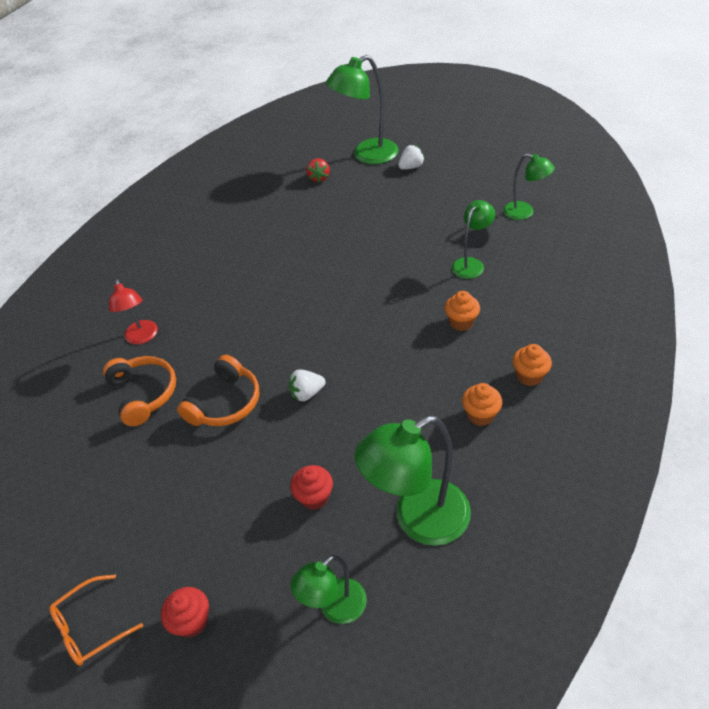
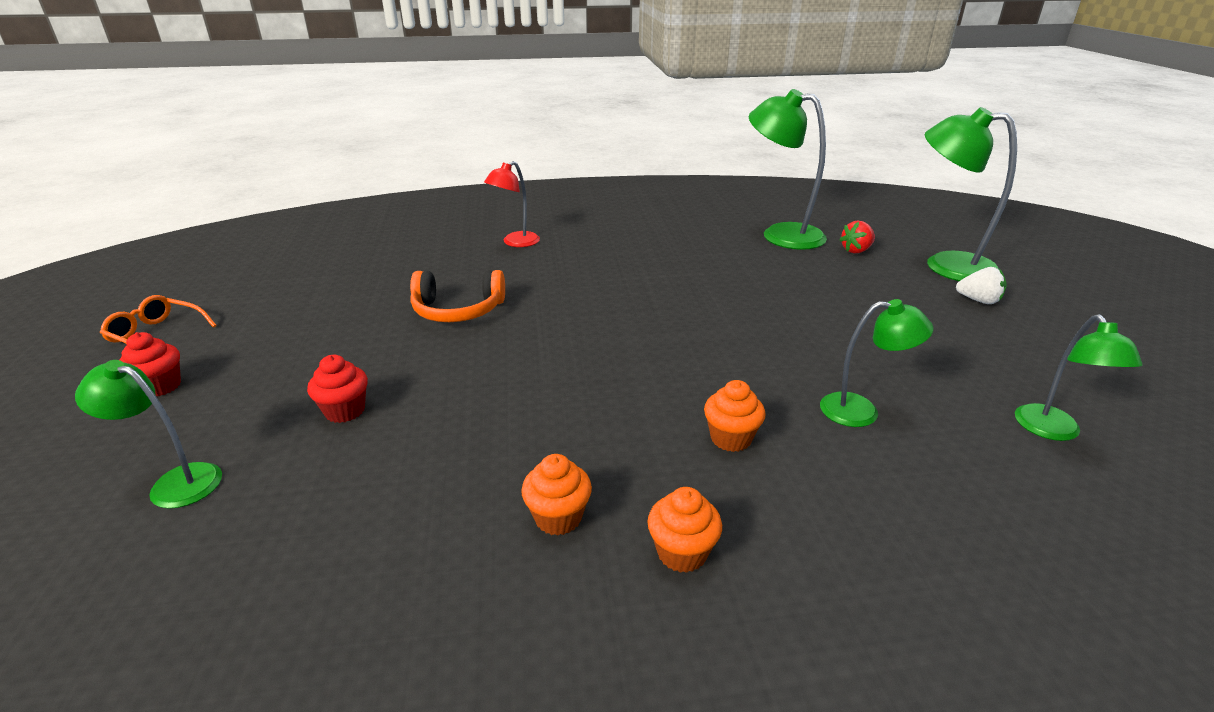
camera: 55 degrees right, 15 degrees down
(144, 394) = (444, 267): orange headphones -> none
(307, 393) = (503, 354): white strawberry -> none
(418, 520) = (331, 513): green lamp -> green lamp (780, 234)

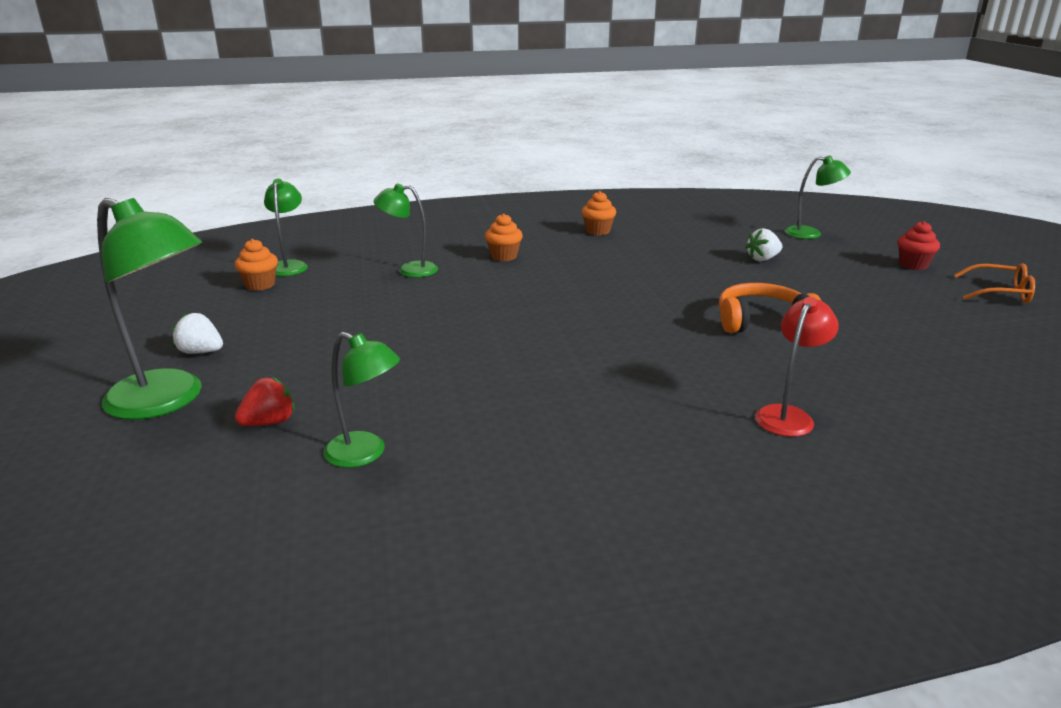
camera: 175 degrees right, 5 degrees down
(345, 411) = (762, 259): red cupcake -> white strawberry
(682, 553) = (535, 225): orange cupcake -> orange cupcake (260, 285)
(780, 234) = (365, 454): green lamp -> green lamp, size x0.58

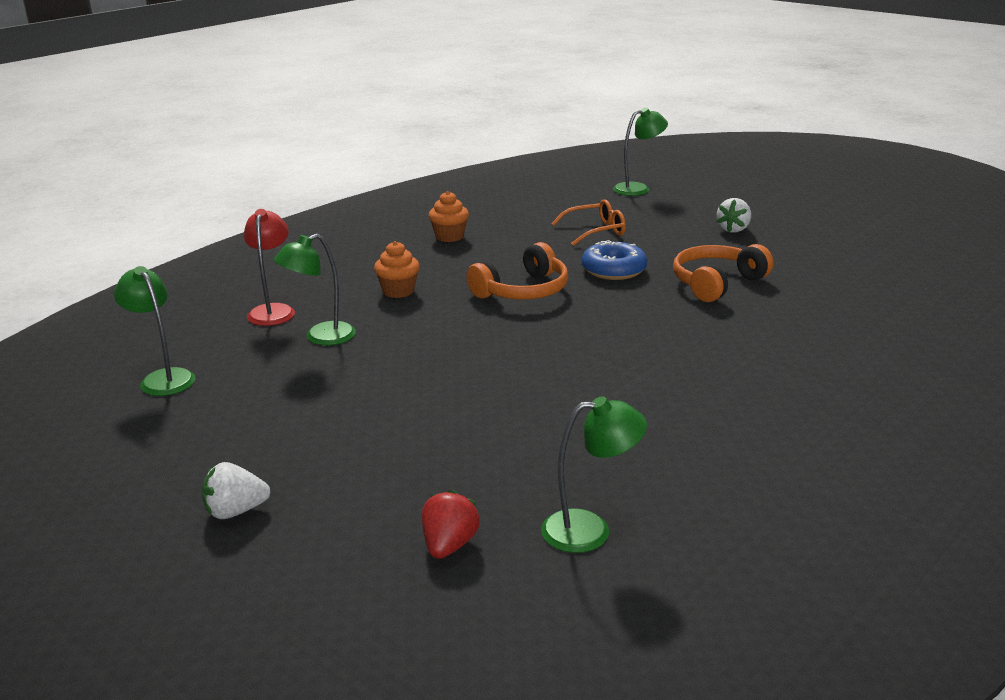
camera: 35 degrees left, 0 degrees up
(168, 401) = (296, 575): green lamp -> none
(260, 285) = (166, 412): orange cupcake -> none
(590, 281) = (523, 291): none -> orange headphones
(687, 286) = (613, 270): none -> blue donut
(762, 259) = (635, 224): white strawberry -> white strawberry (733, 229)
(788, 415) = (844, 356): red lamp -> red lamp (273, 311)
(913, 265) = (751, 197): red cupcake -> none
(1000, 293) = (837, 205): orange glasses -> orange glasses (596, 231)

